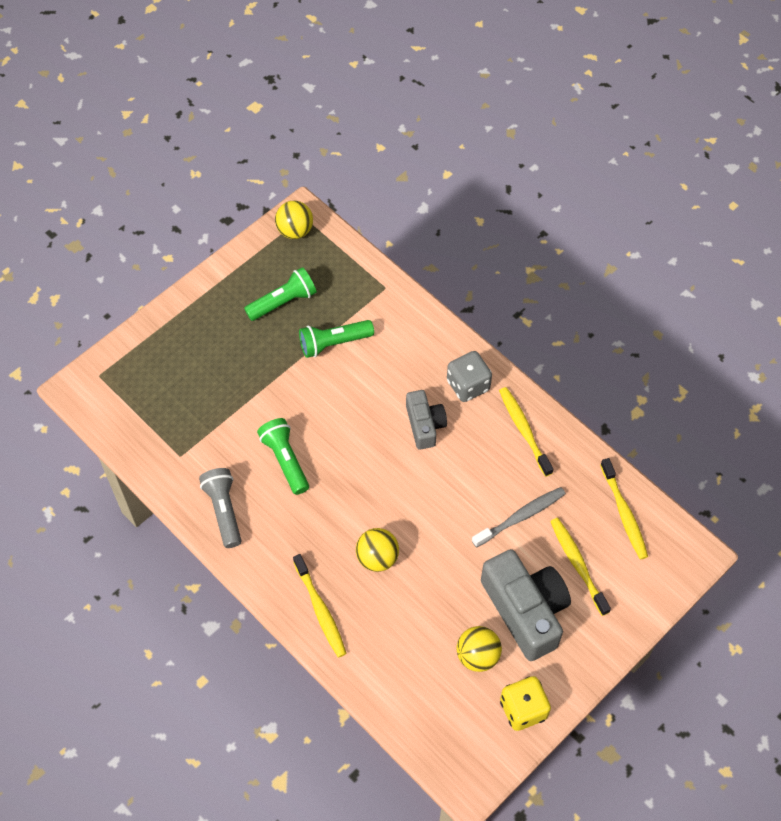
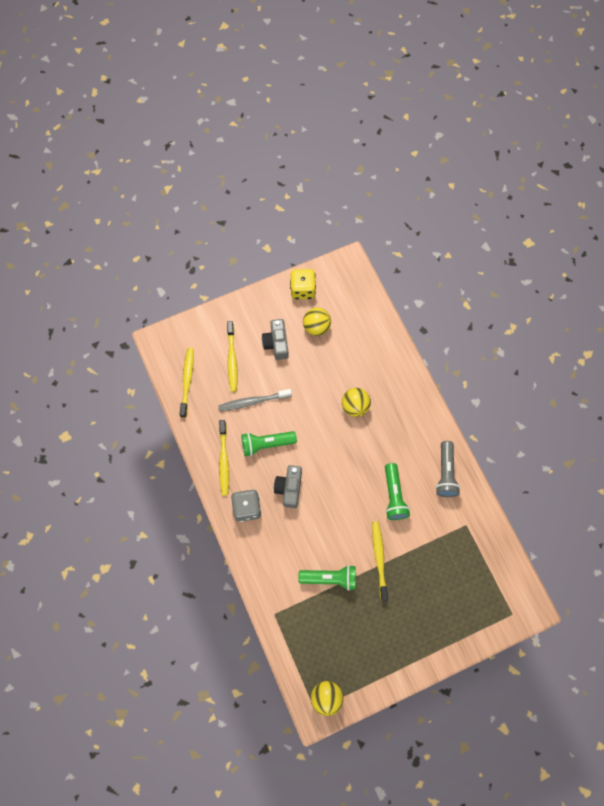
camera: 160 degrees left, 10 degrees up
(283, 302) = (356, 630): green flashlight -> green flashlight (266, 444)
(320, 610) = (402, 386): yellow toothbrush -> yellow toothbrush (379, 559)
(525, 610) = (276, 343): grey camera -> grey camera, size x0.57

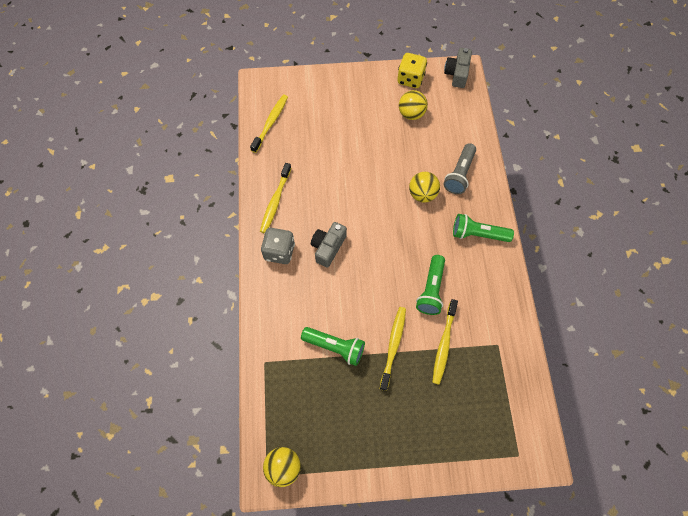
camera: 20 degrees right, 5 degrees down
(232, 359) = (320, 117): yellow toothbrush -> yellow toothbrush (444, 344)
(253, 401) = (325, 159): grey toothbrush -> none
(266, 444) = (322, 200): green flashlight -> green flashlight (478, 234)
(276, 343) = (367, 116): grey camera -> grey camera (457, 73)
(445, 473) = (493, 286): grey flashlight -> grey flashlight (459, 174)

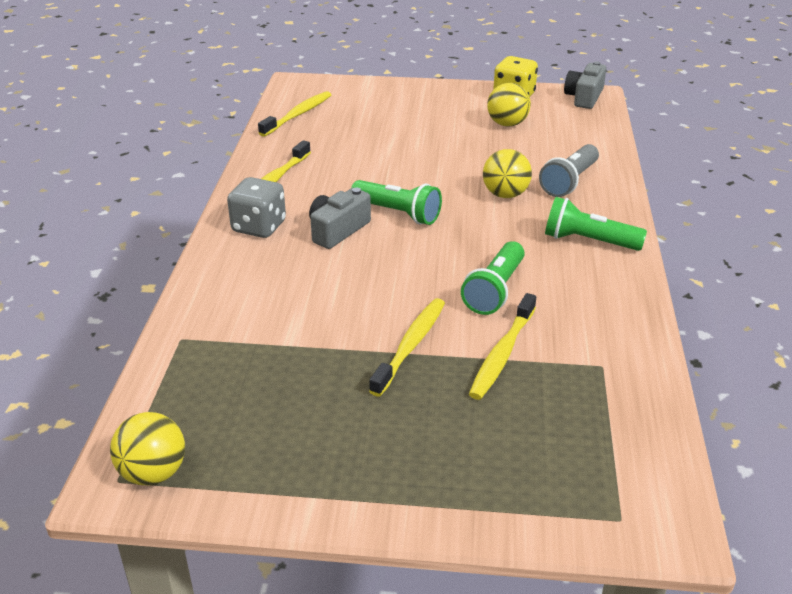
camera: 10 degrees right, 30 degrees down
(335, 347) = (308, 335): green flashlight -> green flashlight (398, 213)

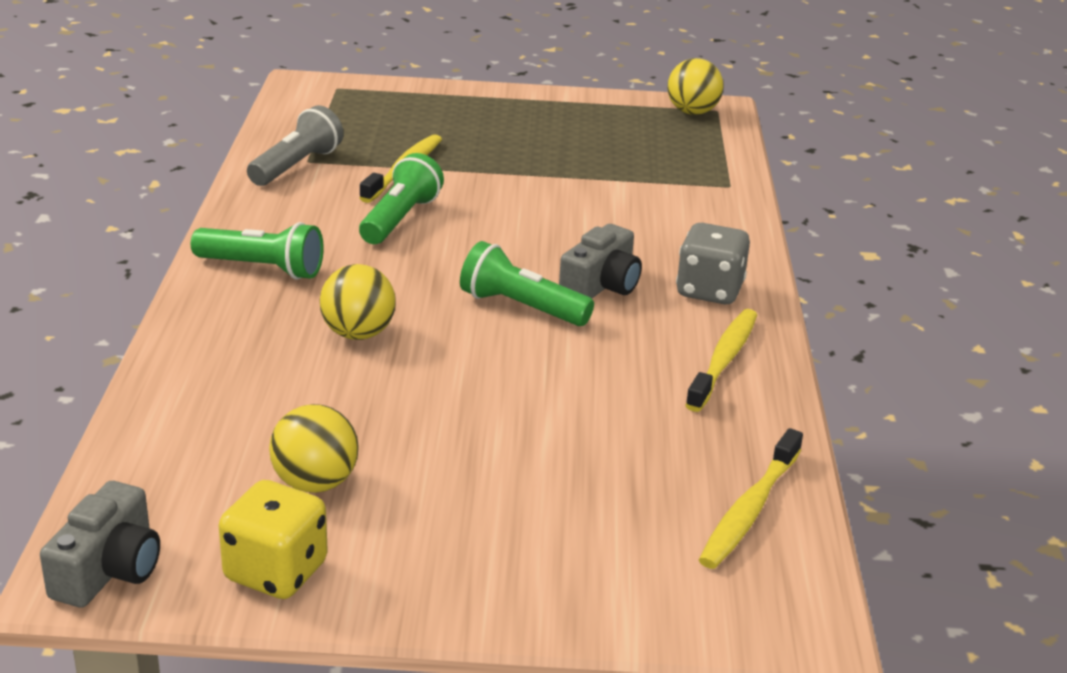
camera: 175 degrees right, 5 degrees down
(410, 346) = (496, 177): yellow toothbrush -> none
(569, 182) = (247, 355): grey flashlight -> grey flashlight (296, 166)

